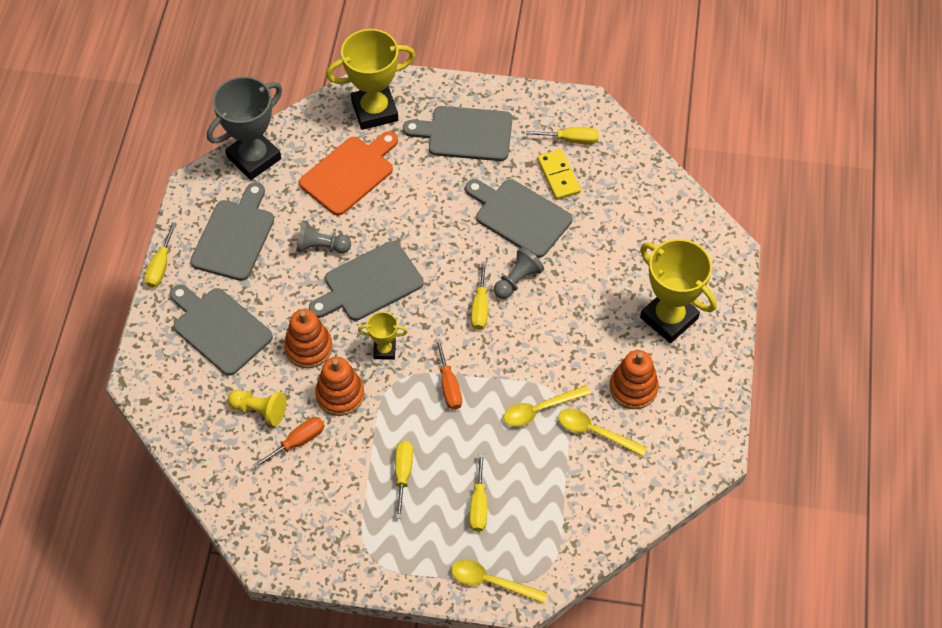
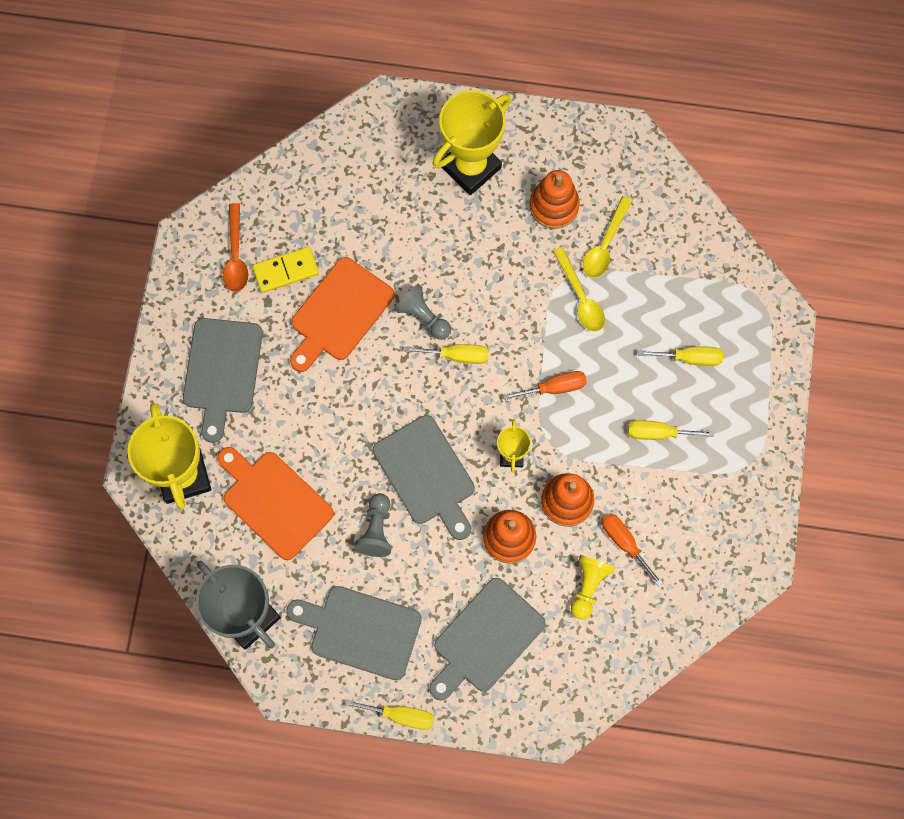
camera: 90 degrees left, 15 degrees up
(491, 582) = (771, 346): yellow spoon -> none
(519, 216) = (339, 313): grey cutting board -> orange cutting board
(571, 140) = (236, 255): yellow screwdriver -> orange spoon

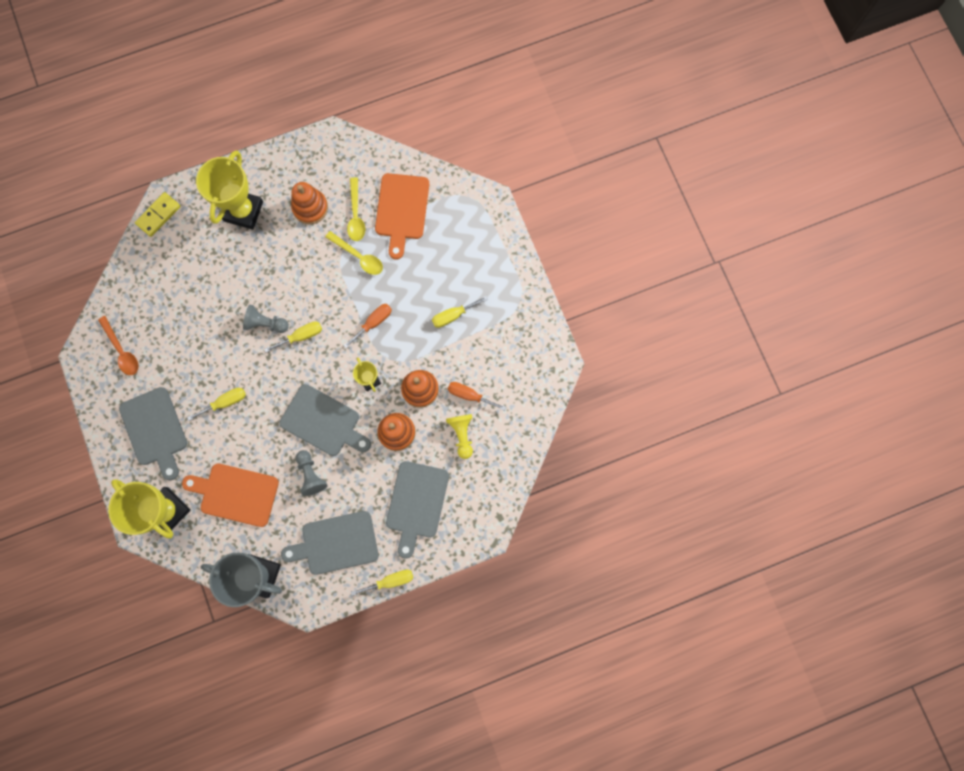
camera: 30 degrees left, 5 degrees up
(286, 271) = (160, 342): yellow domino -> yellow domino (158, 215)
(339, 313) = (210, 351): orange cutting board -> orange cutting board (402, 210)
(690, 358) = (447, 258): yellow screwdriver -> yellow screwdriver (225, 402)

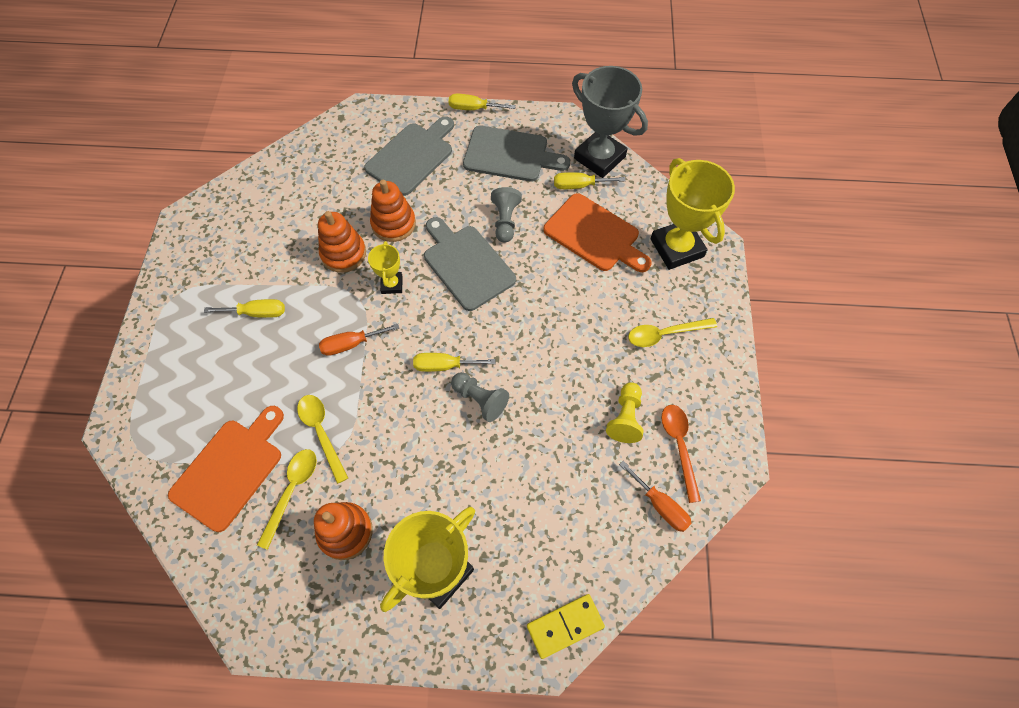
camera: 155 degrees left, 15 degrees down
(155, 430) = (664, 334): grey cutting board -> yellow spoon
(225, 402) = (569, 329): yellow screwdriver -> yellow screwdriver (579, 185)
(462, 434) = (329, 195): yellow pawn -> yellow pawn (625, 418)
(469, 395) = (296, 227): orange screwdriver -> orange screwdriver (660, 505)

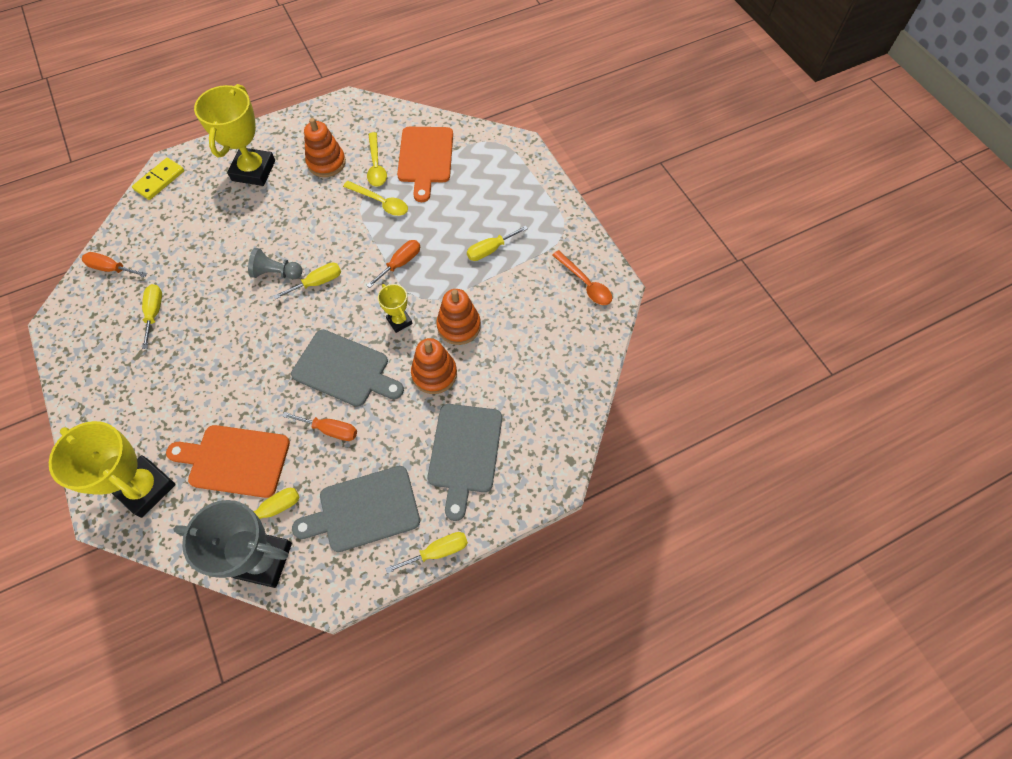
camera: 150 degrees right, 0 degrees up
(505, 221) = (330, 430): grey pawn -> orange screwdriver
(625, 418) = (154, 313): yellow pawn -> yellow screwdriver
(664, 334) = (137, 394): yellow spoon -> none
(679, 446) = (105, 312): orange spoon -> orange spoon (585, 283)

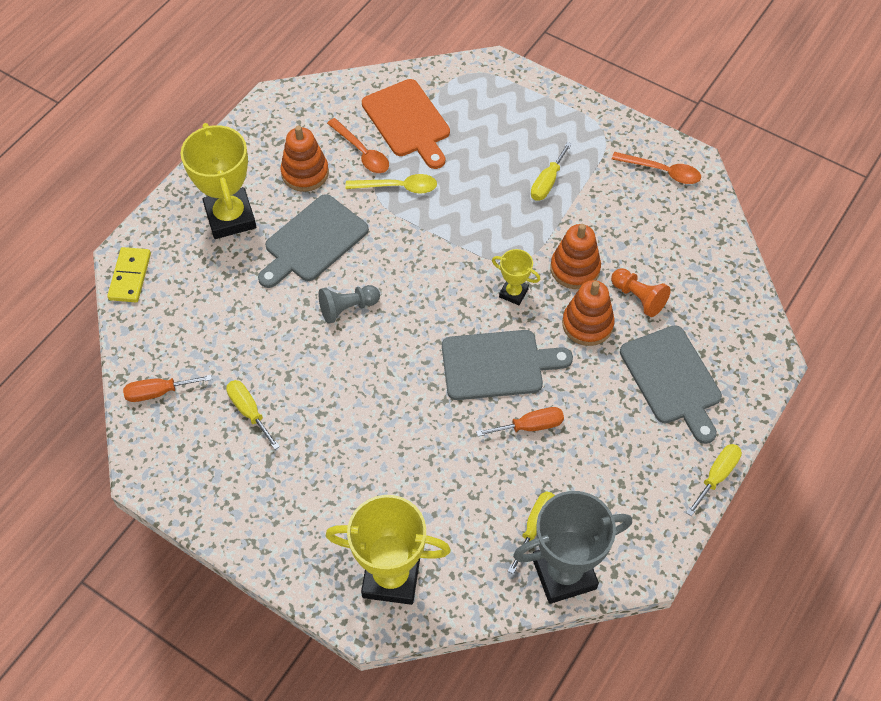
camera: 30 degrees left, 5 degrees down
(235, 460) = (460, 503): orange cutting board -> none
(317, 282) = (399, 296): yellow screwdriver -> none
(364, 510) = (622, 478): grey cutting board -> grey cutting board (313, 241)
(376, 166) = (362, 152): yellow spoon -> orange spoon
(400, 263) = (468, 237): orange screwdriver -> none
(489, 373) = (638, 297): none -> orange pawn

